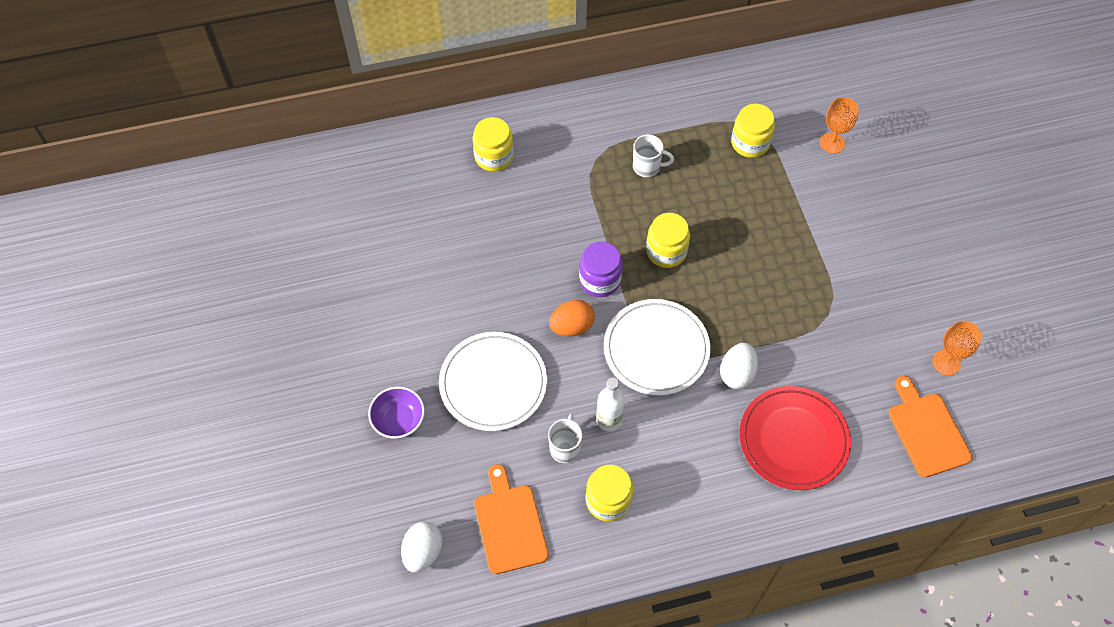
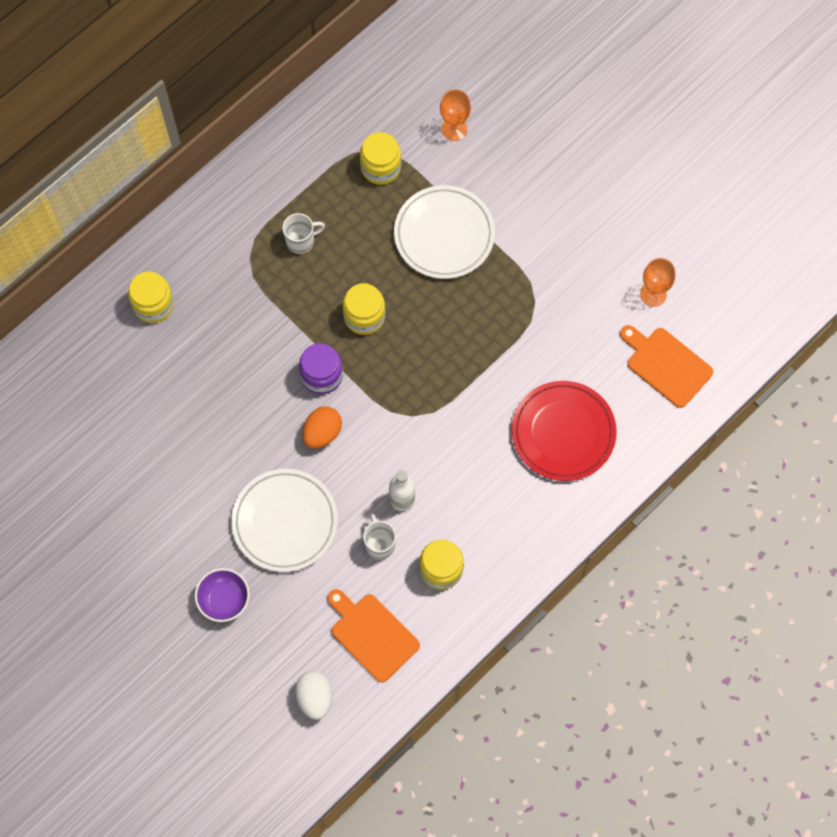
camera: 30 degrees left, 10 degrees up
(656, 349) = (407, 414): white plate -> white plate (444, 234)
(737, 373) = (486, 399): white egg -> none

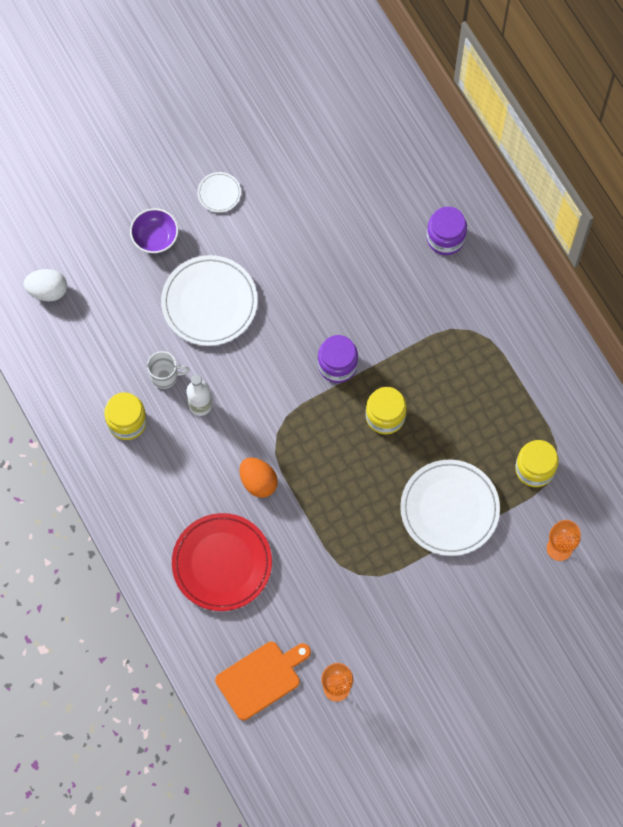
camera: 105 degrees right, 0 degrees up
(153, 304) = (445, 238): yellow jar -> purple jar
(155, 546) = (219, 193): none -> white plate
(301, 241) = (476, 378): white mug -> none
(322, 433) = (282, 353): orange egg -> orange egg (258, 482)
(372, 635) = (87, 350): orange cutting board -> none

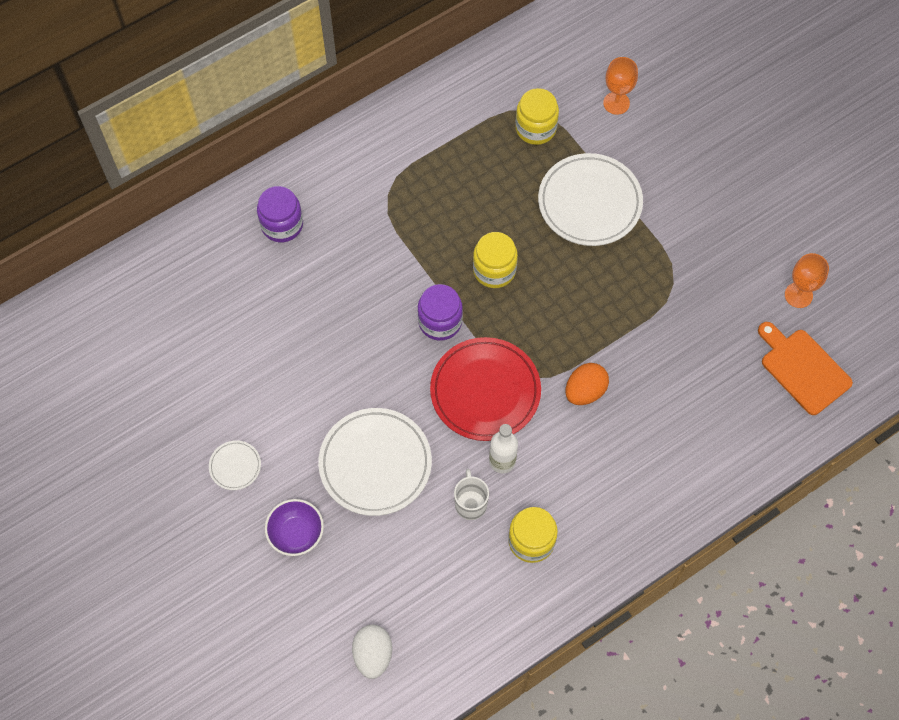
camera: 95 degrees left, 5 degrees down
(222, 563) = (683, 420): red plate -> red plate (485, 391)

